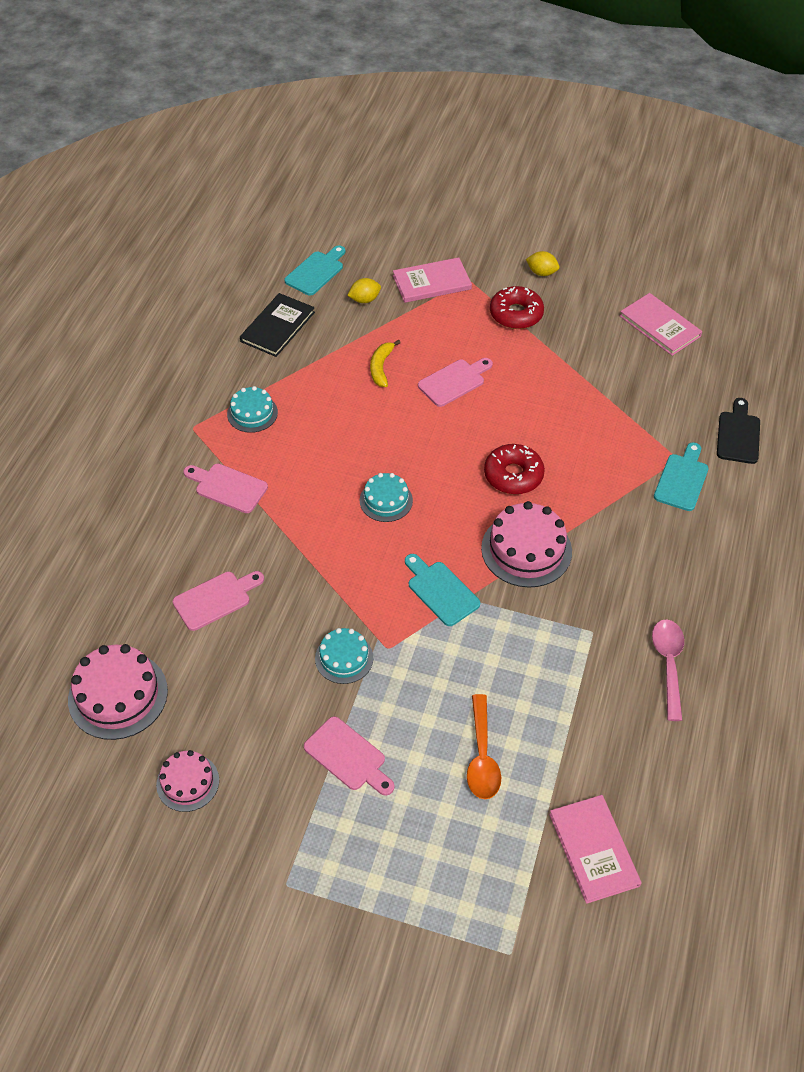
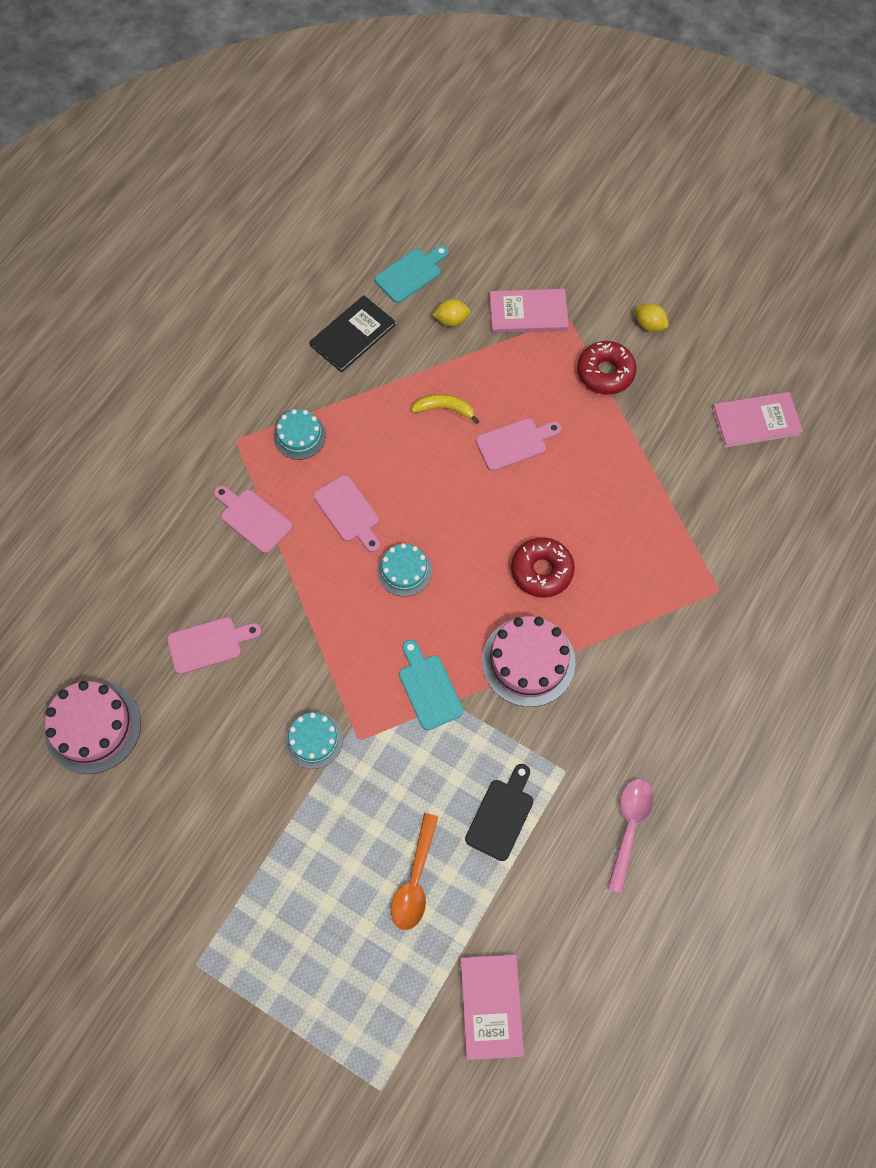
camera: 15 degrees right, 15 degrees up
(187, 782) = (134, 835): pink cake -> none
(348, 756) = (289, 847): pink cutting board -> pink cutting board (348, 512)
(381, 367) = (445, 409): yellow banana -> yellow banana turned 75 degrees clockwise
(660, 326) = (755, 421): pink book -> pink book turned 75 degrees counterclockwise
(682, 479) = (715, 617): turquoise cutting board -> none
(738, 435) = (794, 576): black cutting board -> black cutting board (501, 815)

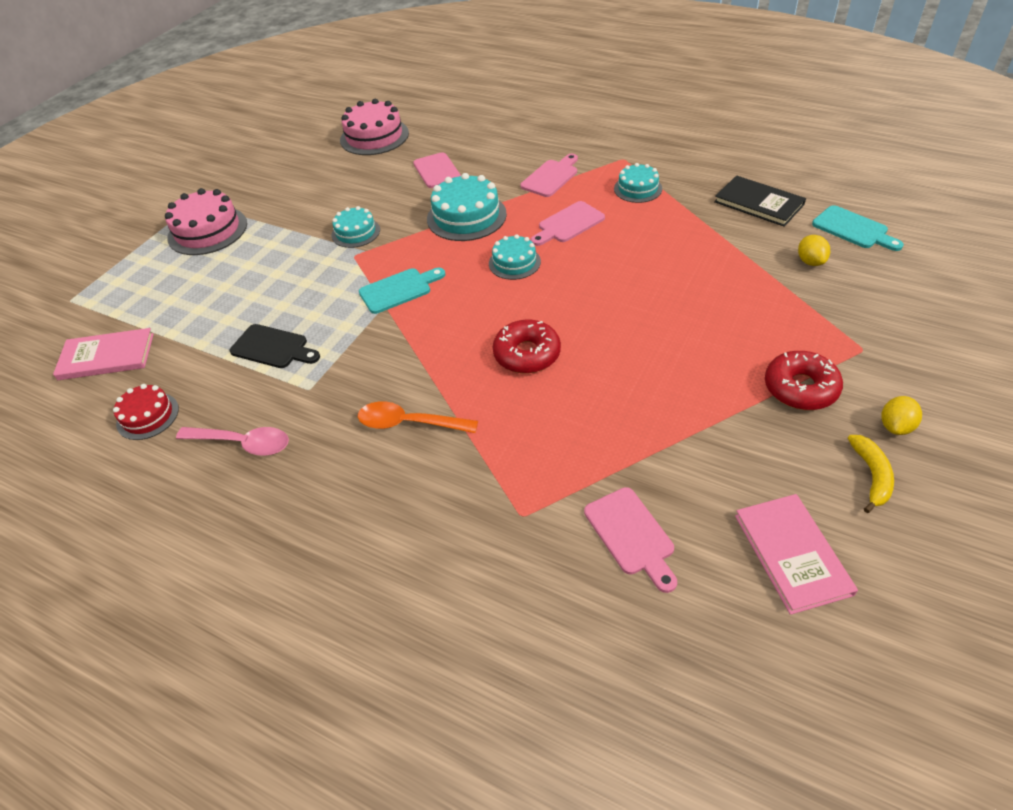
camera: 90 degrees right, 20 degrees down
(310, 615) = (466, 216): none -> turquoise cake
(415, 880) = (227, 300): orange spoon -> orange spoon (409, 423)
(445, 409) = (699, 268): yellow banana -> yellow banana (871, 476)
(515, 443) = (675, 321): pink cutting board -> pink cutting board (631, 535)
(528, 313) = (851, 316): pink book -> none
(528, 661) = (425, 353): pink cake -> pink cake (207, 230)
(586, 933) = (147, 416): none -> red cake

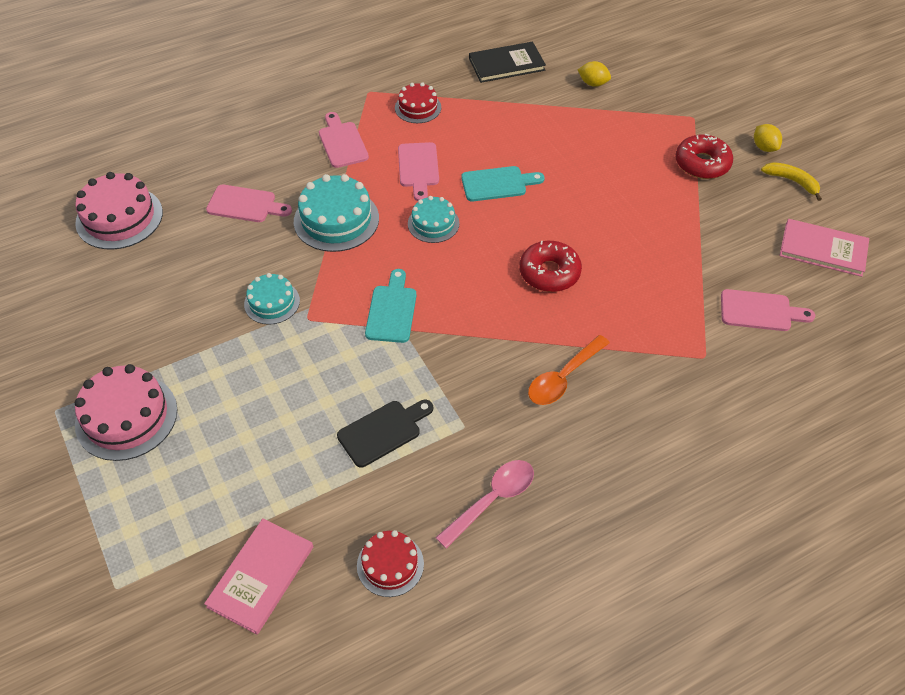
camera: 60 degrees left, 5 degrees up
(638, 189) = (418, 107): turquoise cake -> red cake
(853, 229) = (581, 45): turquoise cutting board -> turquoise cutting board (497, 184)

